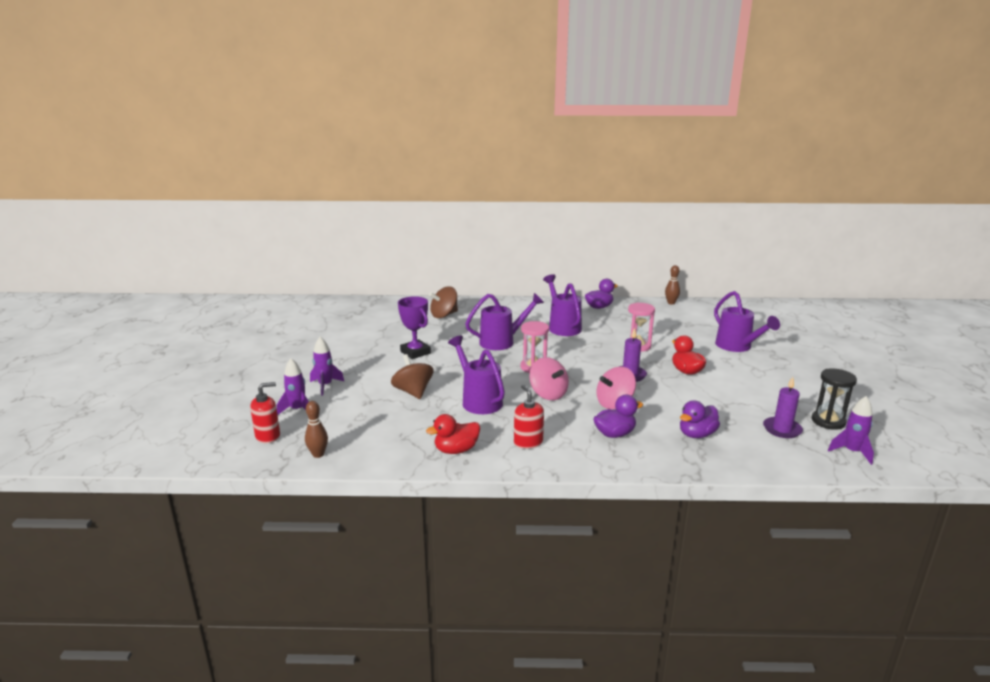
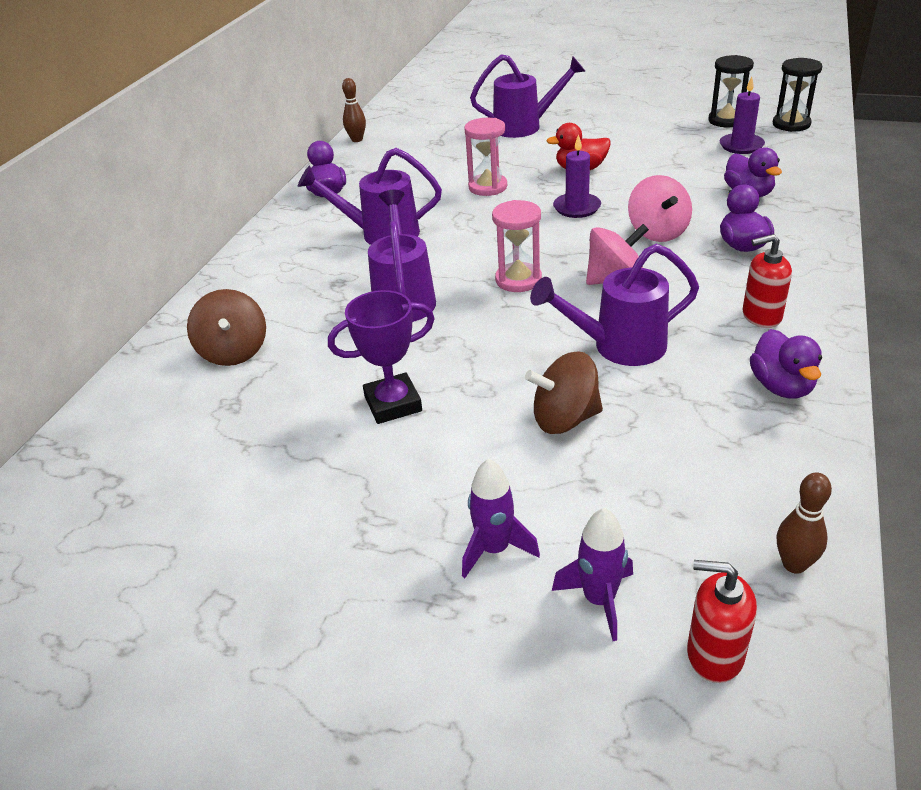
camera: 70 degrees left, 15 degrees up
(268, 436) = (714, 654): red soap dispenser -> red soap dispenser turned 60 degrees counterclockwise
(456, 450) = (781, 386): red duck -> purple duck
(851, 452) = (791, 124): purple rocket -> black hourglass

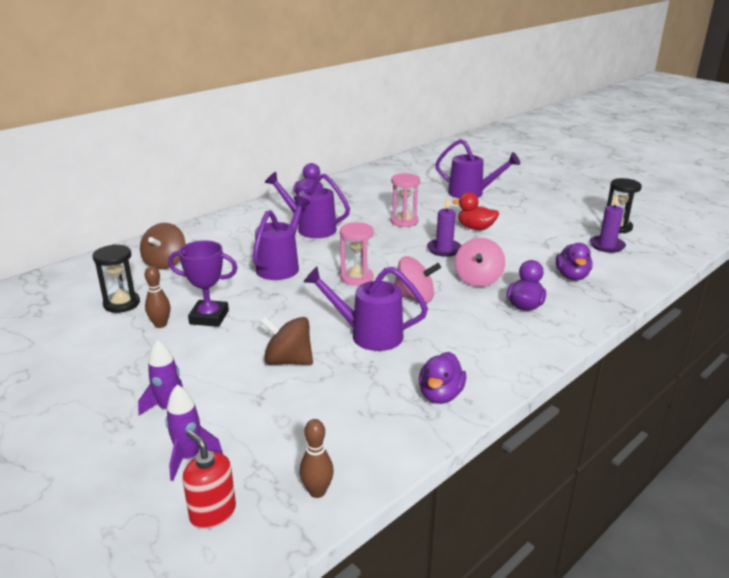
camera: 25 degrees right, 10 degrees down
(357, 140) = (361, 173): brown bowling pin -> brown bowling pin (160, 324)
(761, 316) = (481, 351): red soap dispenser -> none
(791, 124) = (664, 243): black hourglass -> black hourglass (121, 304)

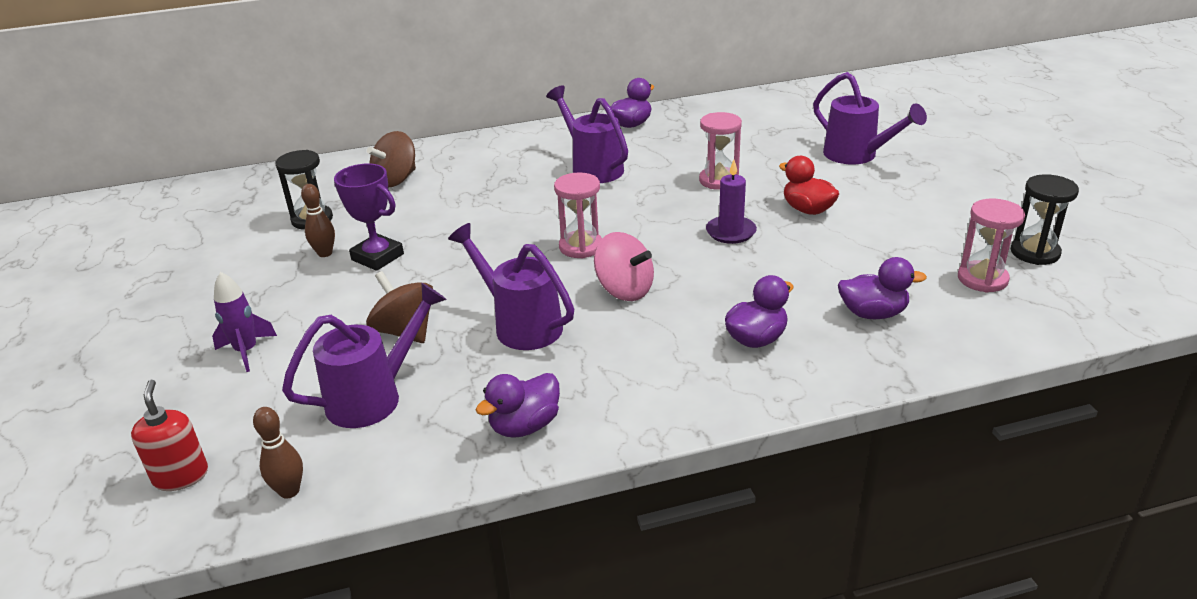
camera: 30 degrees right, 5 degrees up
(189, 457) = (215, 410): purple rocket -> none
(281, 266) = (510, 211): purple watering can -> purple watering can (373, 397)
(478, 279) = (731, 286): pink spinning top -> none
(572, 276) = (873, 313): purple duck -> purple duck turned 120 degrees counterclockwise
(607, 246) = (982, 279): purple candle -> pink hourglass

